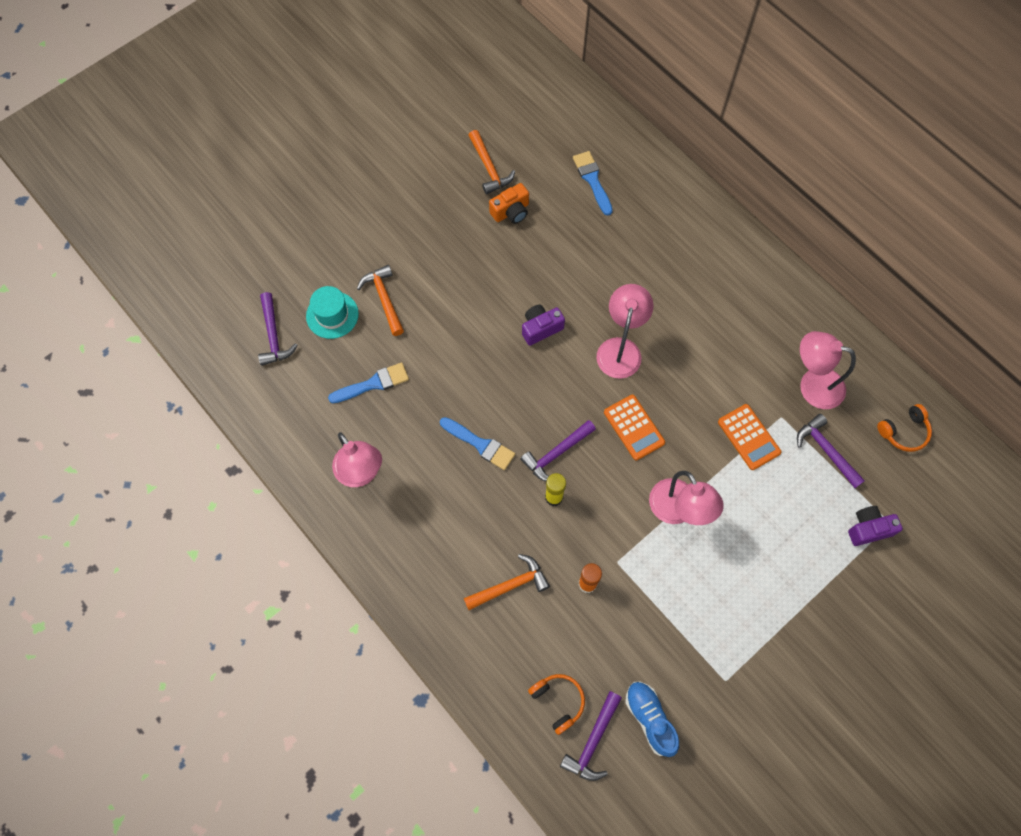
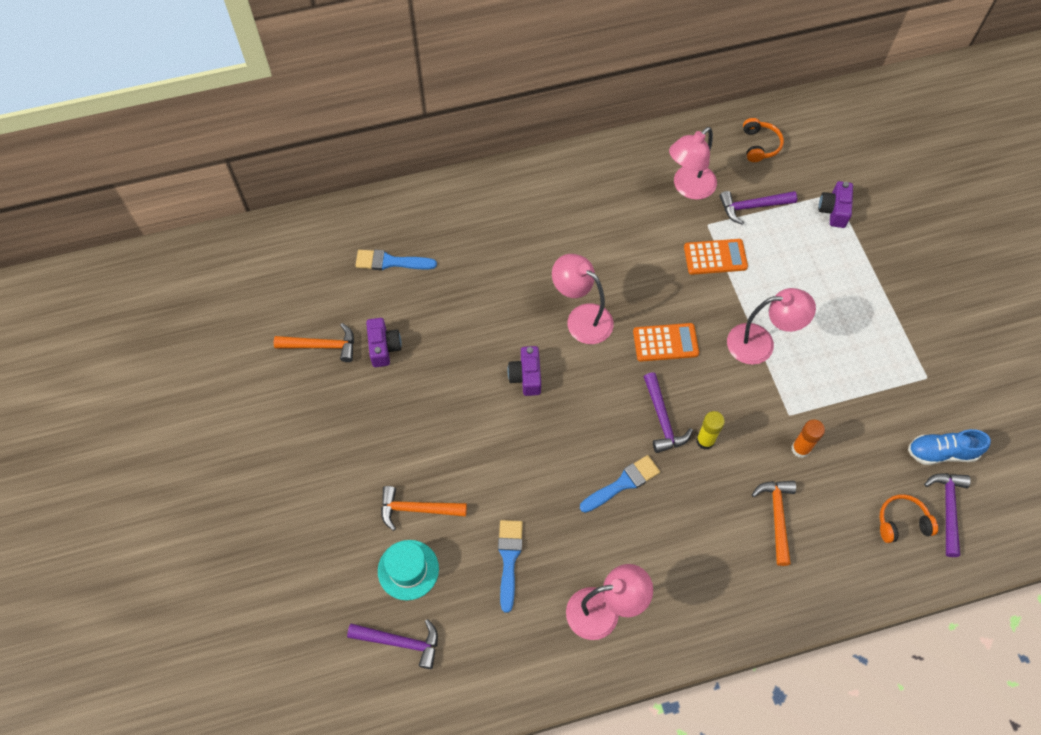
camera: 65 degrees left, 5 degrees down
(511, 212) = (384, 347): orange camera -> purple camera
(593, 741) = (947, 509): purple hammer -> purple hammer turned 135 degrees counterclockwise

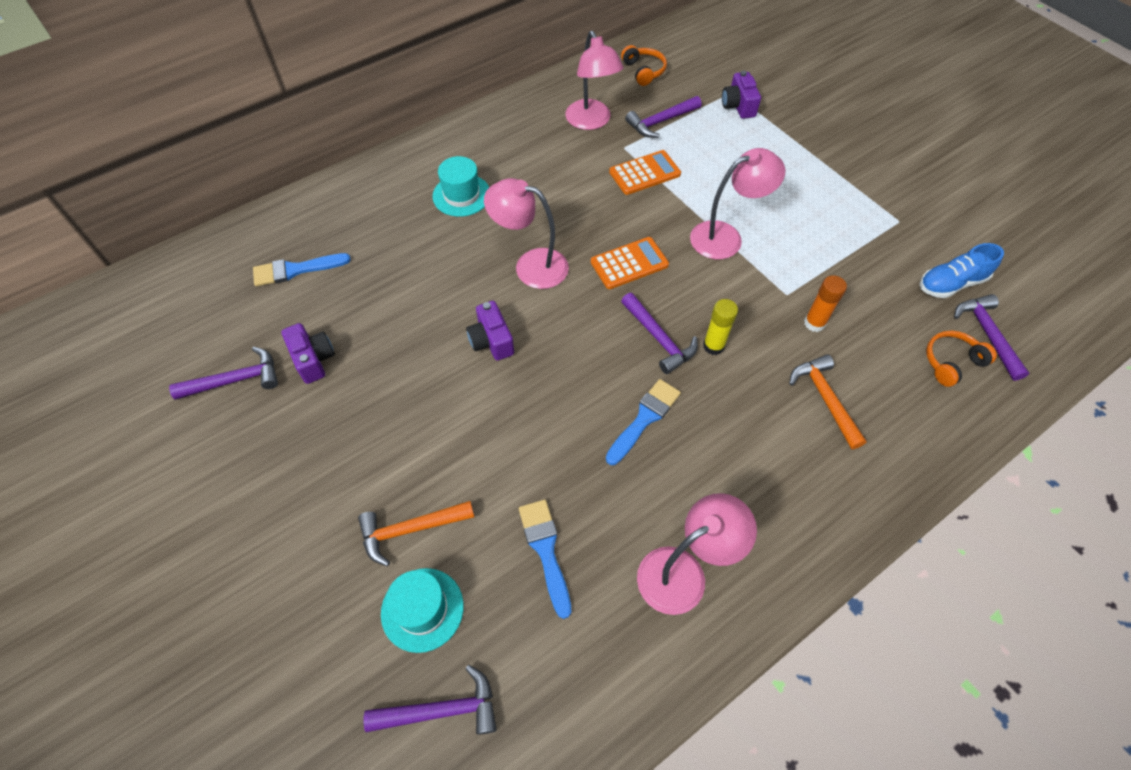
camera: 20 degrees left, 5 degrees down
(322, 346) = (236, 380): orange hammer -> purple hammer
(546, 231) = (461, 195): none -> turquoise hat
(688, 188) = (591, 122): pink lamp -> pink lamp turned 45 degrees counterclockwise

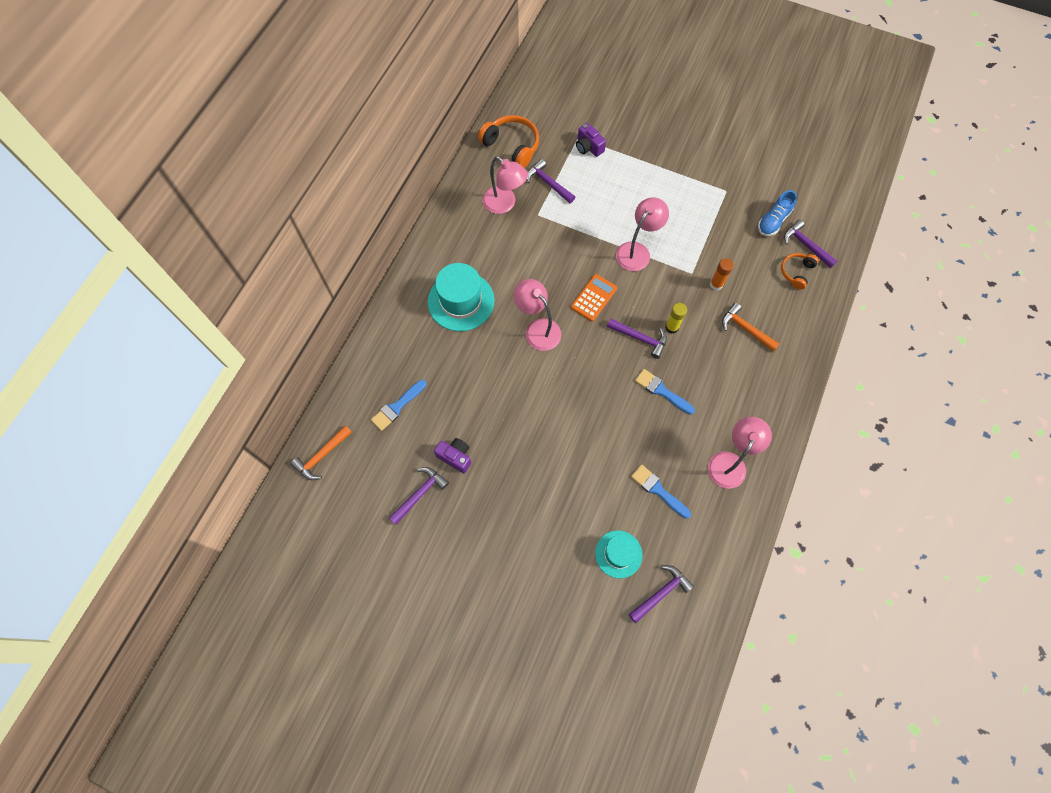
camera: 30 degrees left, 10 degrees up
(410, 530) = (583, 519): orange hammer -> orange hammer (322, 456)
(461, 195) = (461, 301): turquoise hat -> turquoise hat, size x1.61
(491, 341) = (549, 389): purple camera -> none
(530, 265) = (538, 329): pink lamp -> pink lamp turned 60 degrees clockwise
(643, 71) = (512, 146): orange headphones -> orange headphones, size x1.67
(644, 173) = (562, 228): orange calculator -> none
(644, 419) = (661, 391): blue brush -> blue brush turned 60 degrees counterclockwise
(660, 122) = (548, 183): purple hammer -> purple hammer turned 105 degrees clockwise

